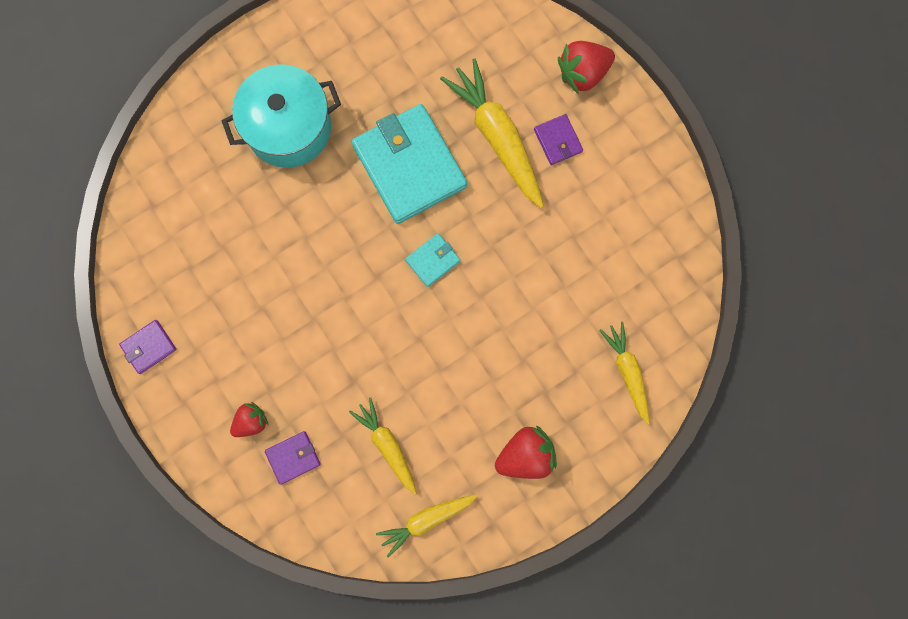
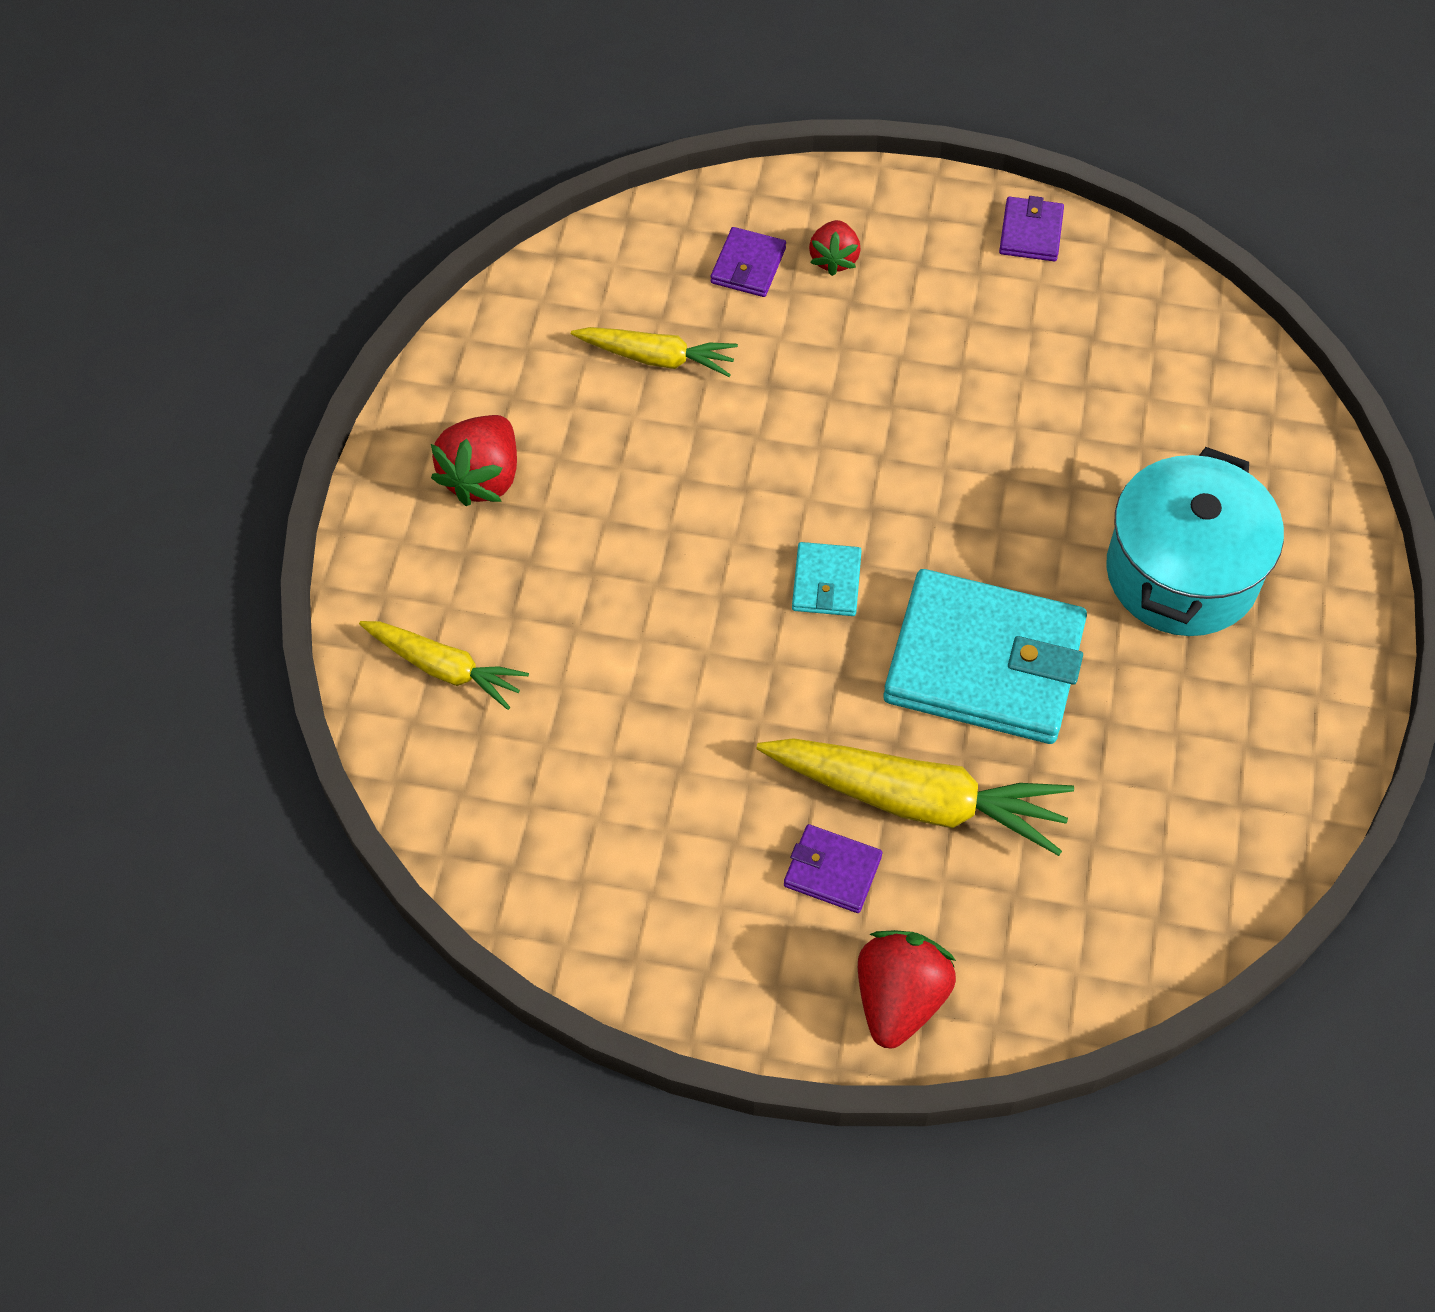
camera: 135 degrees right, 20 degrees down
(426, 520) = (532, 328): yellow carrot -> none

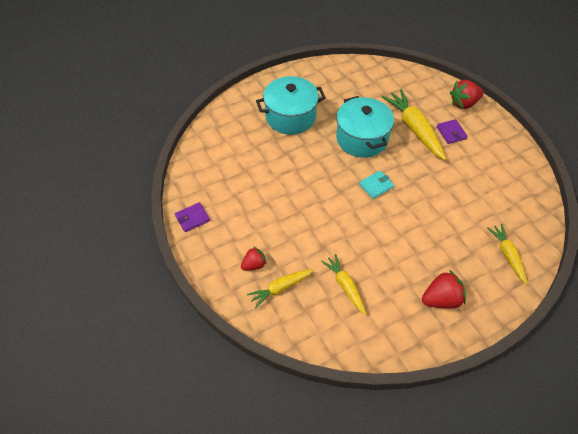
camera: 130 degrees left, 5 degrees down
(748, 266) = (280, 288): purple wallet -> yellow carrot
(984, 663) = (362, 139): turquoise wallet -> turquoise pot

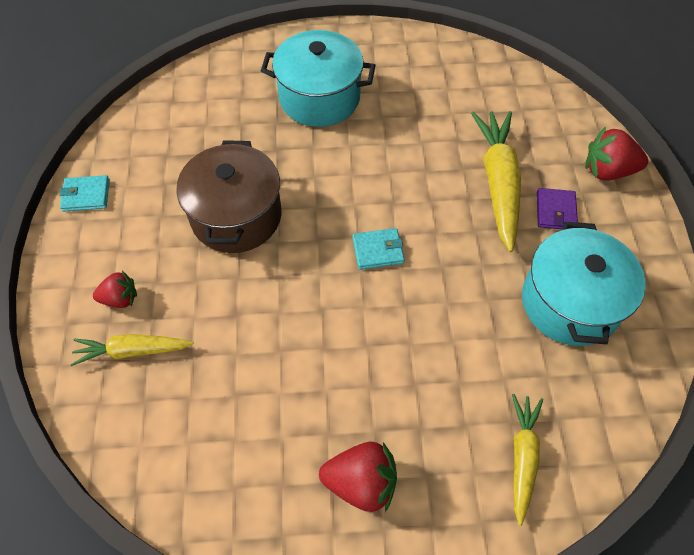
camera: 25 degrees right, 5 degrees up
(192, 218) = (86, 195): purple wallet -> turquoise wallet
(288, 197) = (236, 216): none -> brown pot
(345, 286) = (226, 390): yellow carrot -> none
(362, 139) = (404, 168): turquoise pot -> turquoise pot (570, 302)

